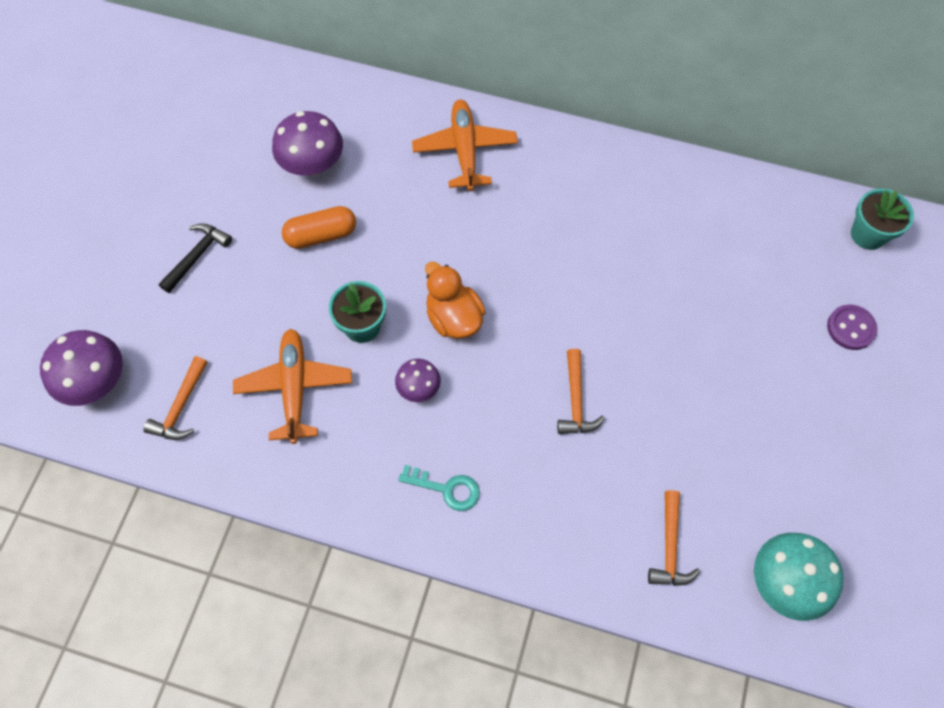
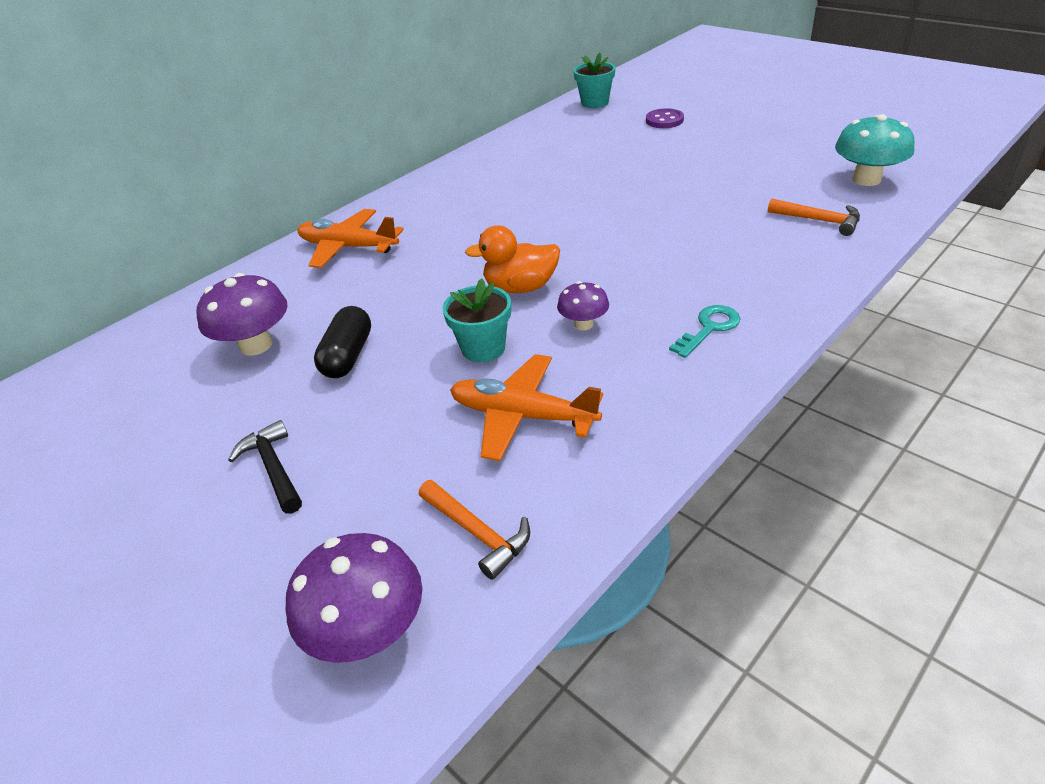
camera: 60 degrees left, 25 degrees down
(321, 235) = (348, 356): orange capsule -> black capsule
(575, 400) = (654, 238): orange hammer -> none

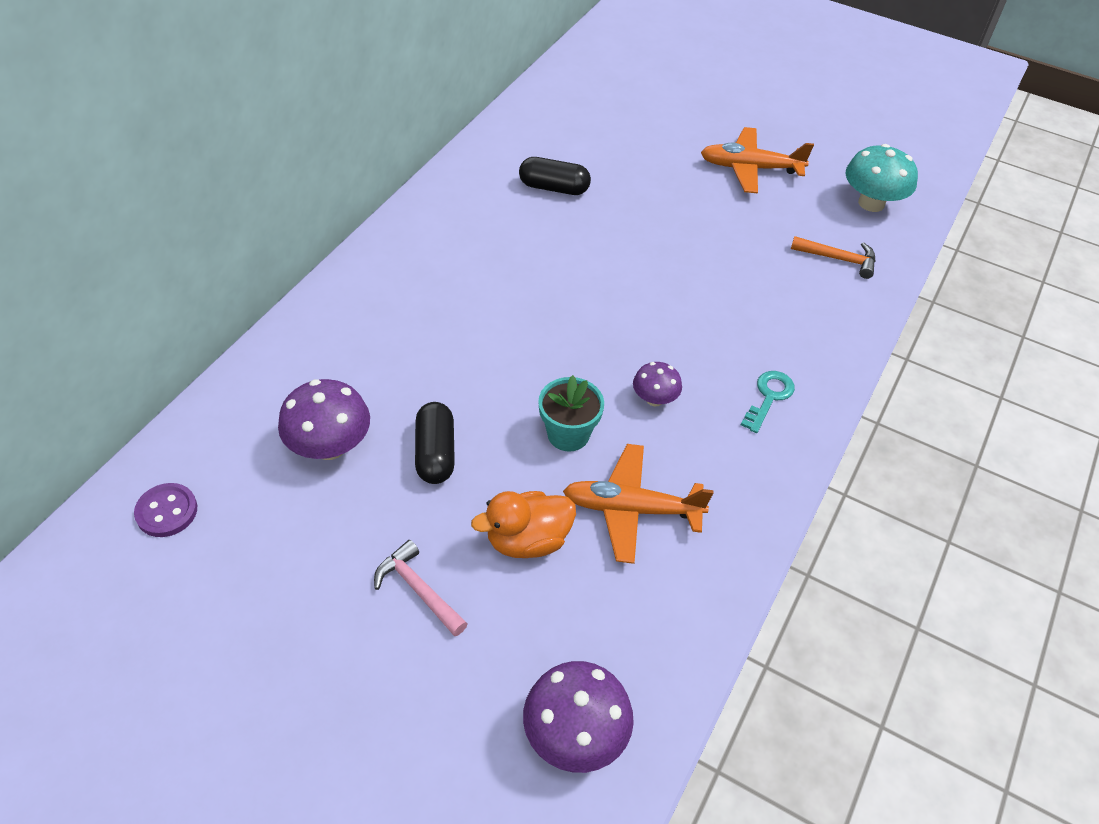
camera: 20 degrees left, 10 degrees up
(274, 468) = (419, 590): black hammer -> pink hammer
(348, 247) = (373, 307): orange plane -> orange plane (750, 168)
(477, 533) = (632, 633): orange hammer -> none
(521, 287) = (579, 356): orange duck -> orange duck (527, 540)
(547, 170) = (554, 187): none -> black capsule
(595, 103) = (574, 80): turquoise flower pot -> none
(664, 120) = (657, 112): purple button -> purple button (167, 511)

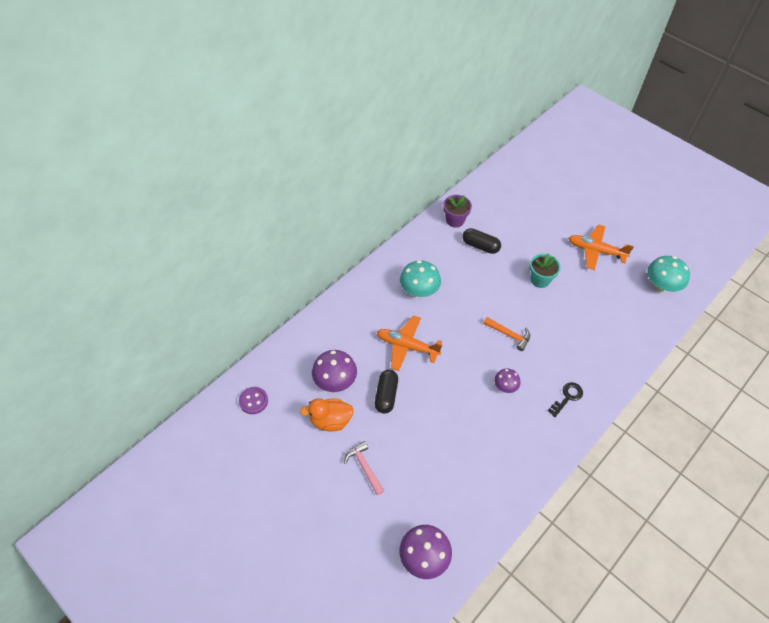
camera: 15 degrees right, 5 degrees up
(460, 271) = (419, 290): none -> turquoise mushroom
(500, 156) = (455, 220): none -> purple flower pot
(527, 540) = (422, 452): orange duck -> orange duck (330, 420)
(568, 434) = (455, 398): turquoise flower pot -> turquoise flower pot (540, 280)
(631, 509) = (478, 446): orange plane -> orange plane (407, 346)
(769, 397) = (567, 397): turquoise key -> black key
(838, 259) = (630, 319): orange hammer -> orange hammer (509, 335)

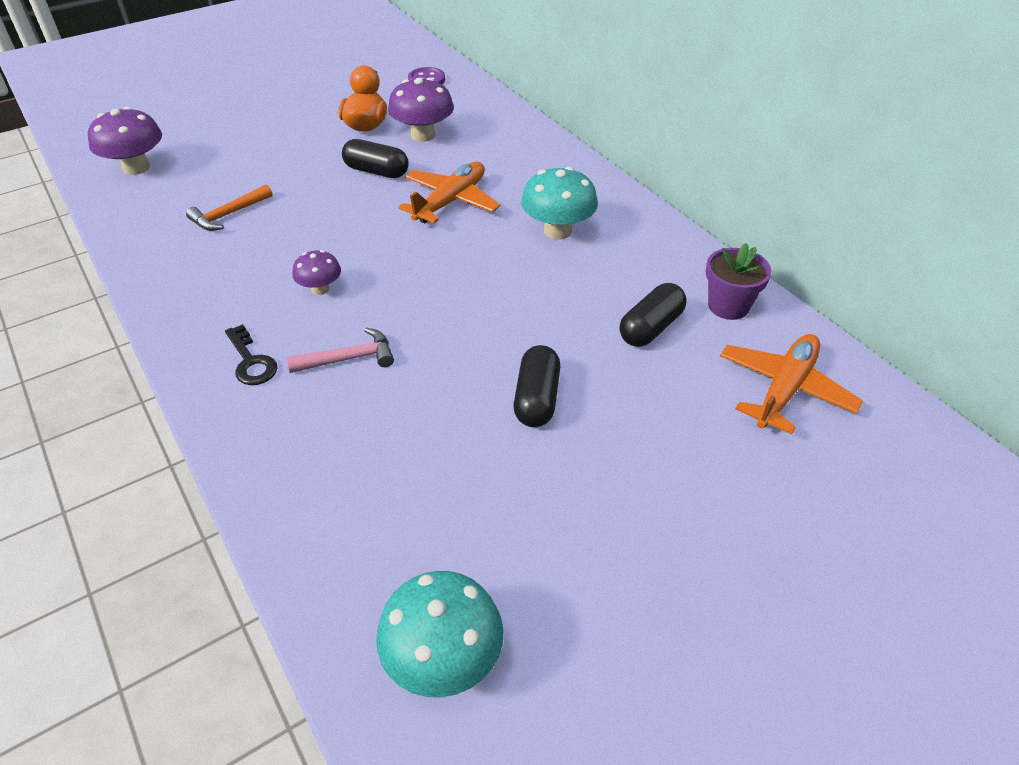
camera: 105 degrees right, 10 degrees down
(364, 467) = (284, 142): pink hammer -> pink hammer (348, 359)
(509, 335) = (420, 318): orange hammer -> orange hammer (229, 214)
(540, 280) = (537, 399): turquoise flower pot -> black capsule
(595, 251) = (601, 538): orange plane -> orange plane (784, 389)

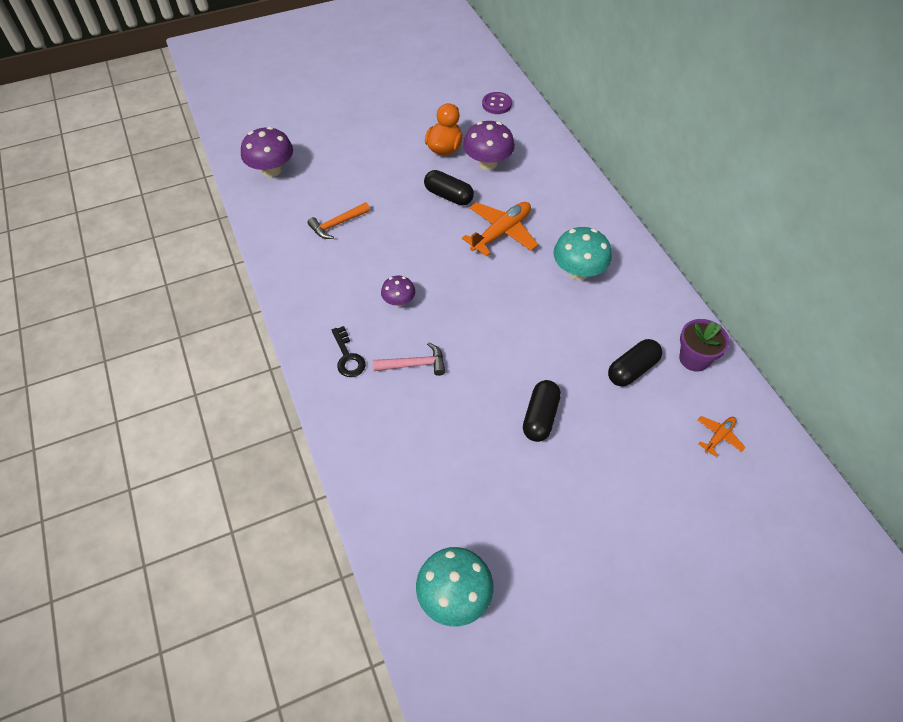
camera: 10 degrees right, 10 degrees up
(784, 389) = (718, 436): orange plane -> orange plane, size x0.51

